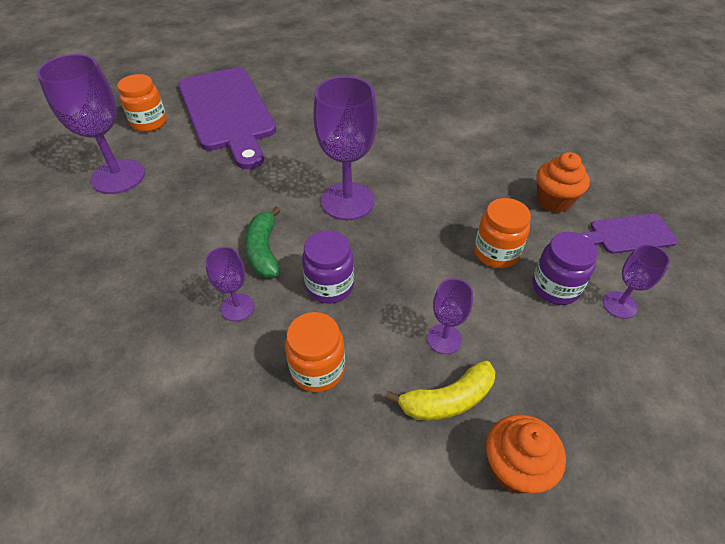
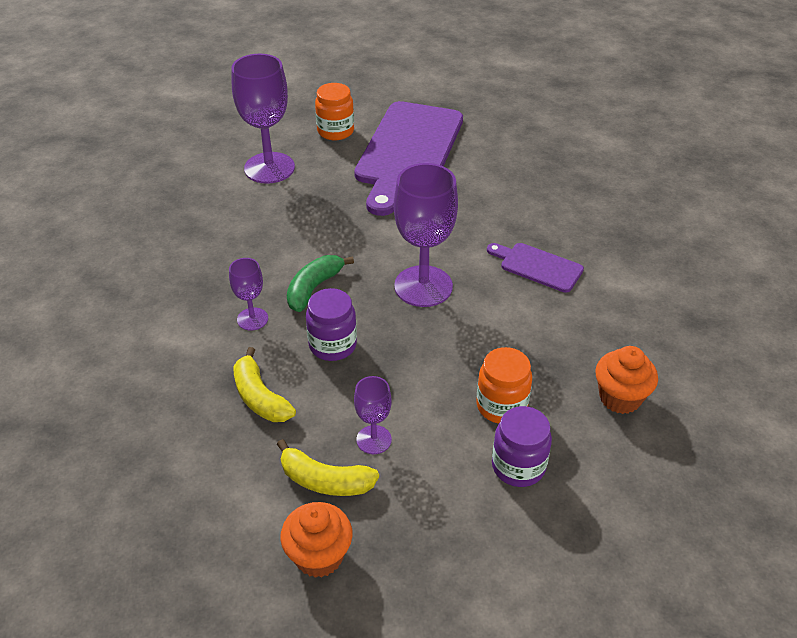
camera: 40 degrees right, 5 degrees down
(318, 369) = (260, 397): orange jar -> yellow banana
(619, 305) = (560, 519): purple goblet -> none
(628, 234) = (657, 472): purple cutting board -> purple cutting board (537, 266)

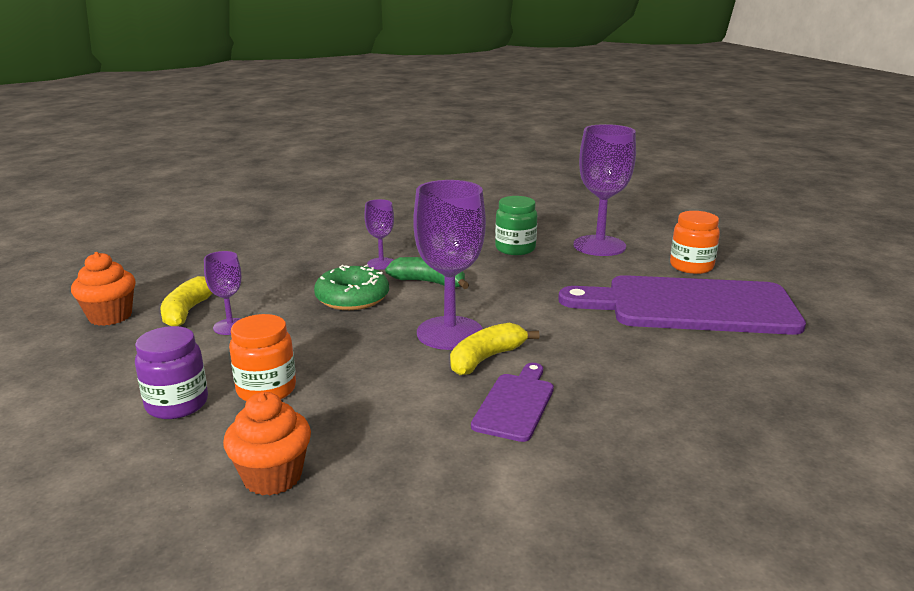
camera: 80 degrees right, 20 degrees down
(253, 220) = (515, 249): none -> green jar
(260, 397) = (287, 277): yellow banana -> yellow banana (486, 358)
(333, 345) = (352, 298): purple jar -> green donut

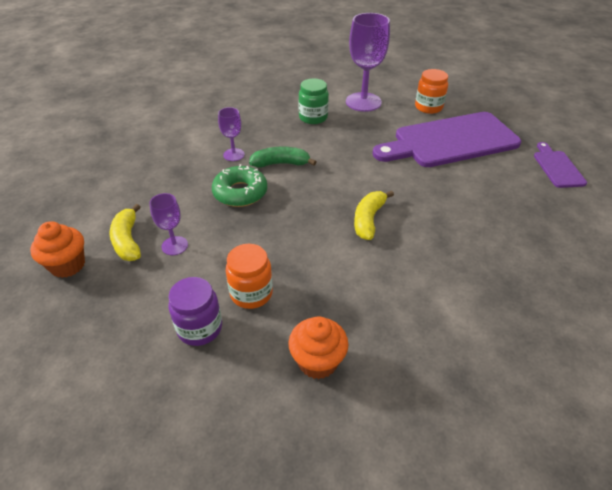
camera: 25 degrees left, 20 degrees up
(450, 333) = (330, 205): purple goblet -> none
(515, 404) = (413, 250): purple cutting board -> purple cutting board (557, 167)

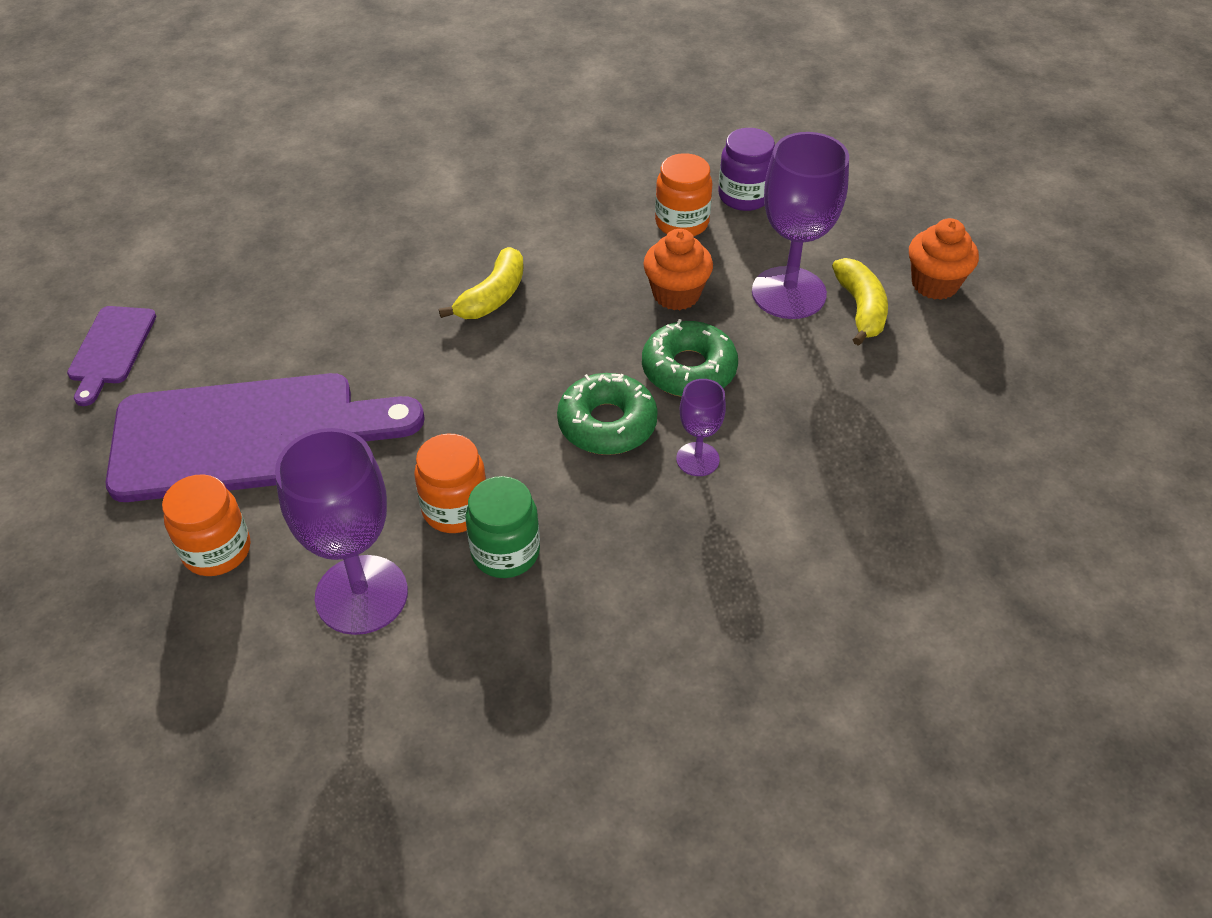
camera: 170 degrees left, 5 degrees up
(174, 246) = (788, 293): purple goblet -> purple goblet, size x1.95
(281, 164) = (607, 424): green banana -> green donut
(317, 361) = (617, 155): orange cupcake -> orange cupcake (676, 294)
(340, 127) = (455, 509): none -> orange jar

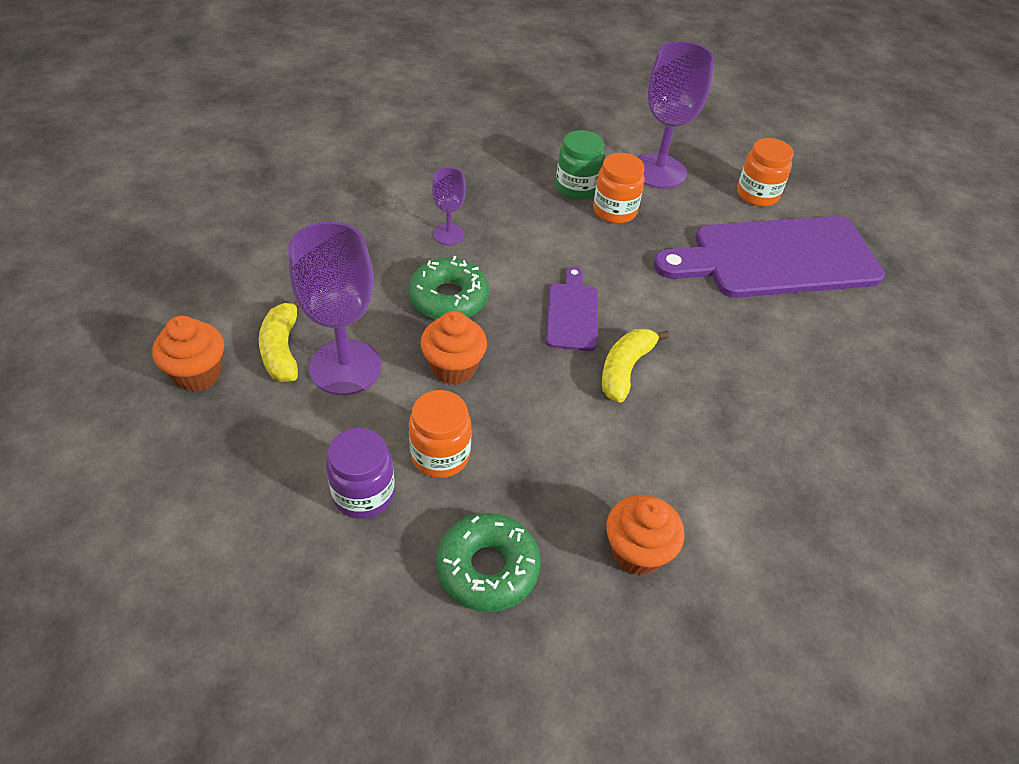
camera: 175 degrees right, 0 degrees up
(111, 349) = (929, 327): purple cutting board -> purple cutting board (572, 313)
(516, 164) = (637, 552): none -> orange cupcake
(607, 424) = (515, 259): green donut -> green donut (487, 568)

